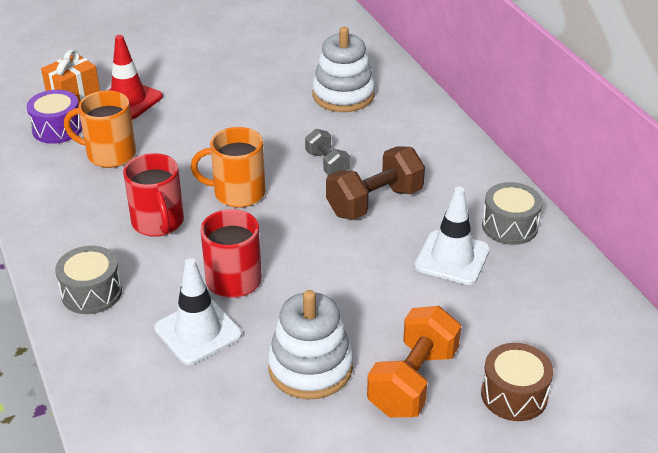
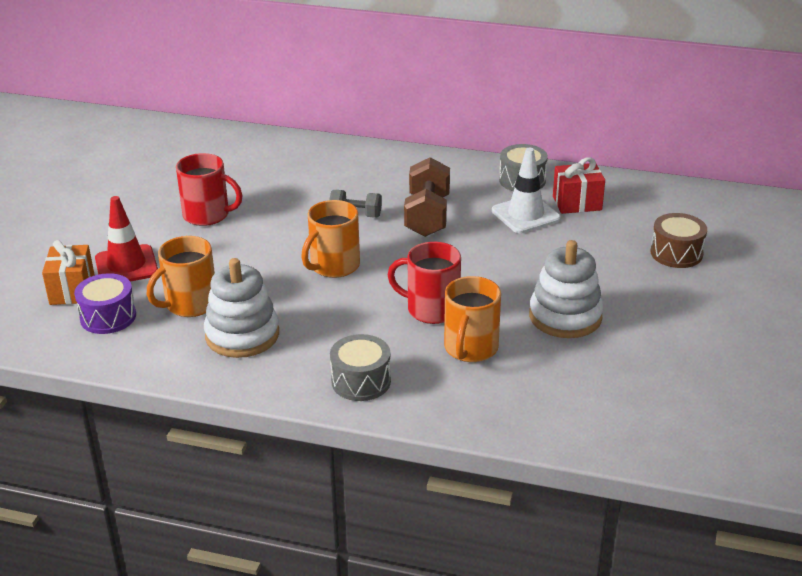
camera: 50 degrees left, 5 degrees down
(158, 223) = (318, 316): red mug -> red mug (208, 215)
(198, 331) = (470, 348): white traffic cone -> orange mug
(343, 95) = (283, 172): white stacking toy -> white stacking toy (242, 335)
(413, 381) = (624, 283): orange dumbbell -> none
(517, 280) = (577, 203): none -> red gift

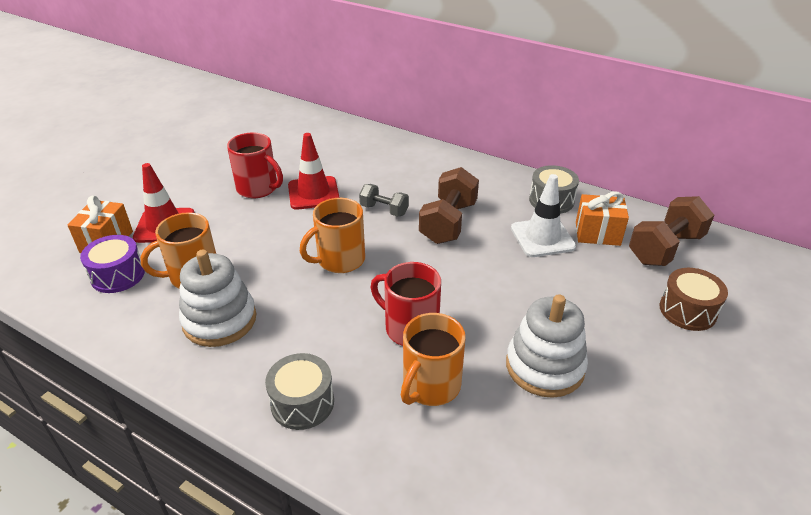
camera: 15 degrees right, 5 degrees up
(271, 210) = (313, 193): none -> red traffic cone
(577, 203) = (597, 233): red gift -> orange gift
(643, 206) = (665, 248): none -> brown dumbbell

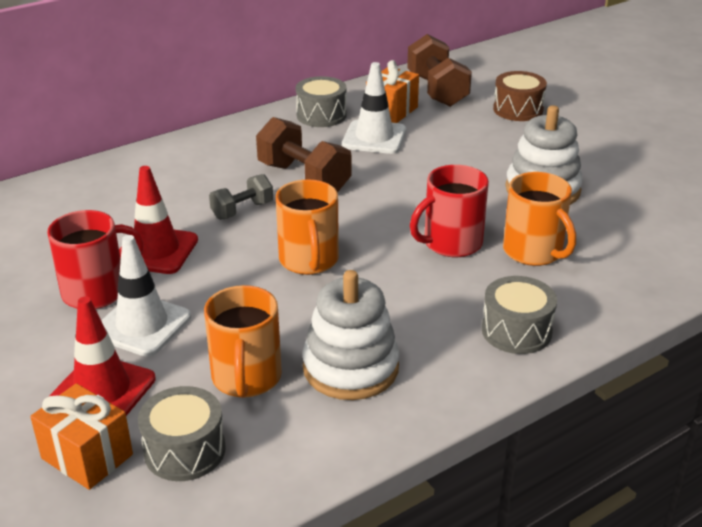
camera: 65 degrees left, 5 degrees down
(118, 275) = (185, 450): purple drum -> grey drum
(232, 216) = (142, 325): none -> white traffic cone

